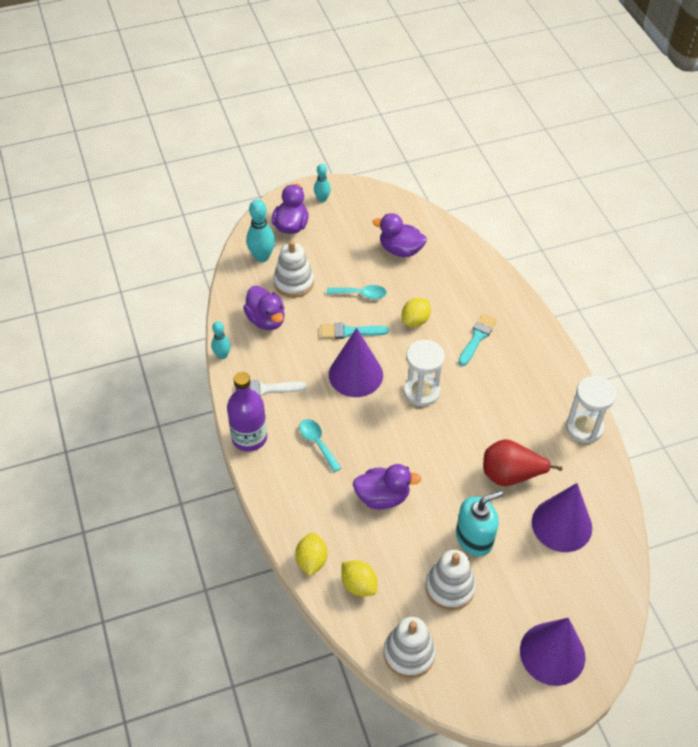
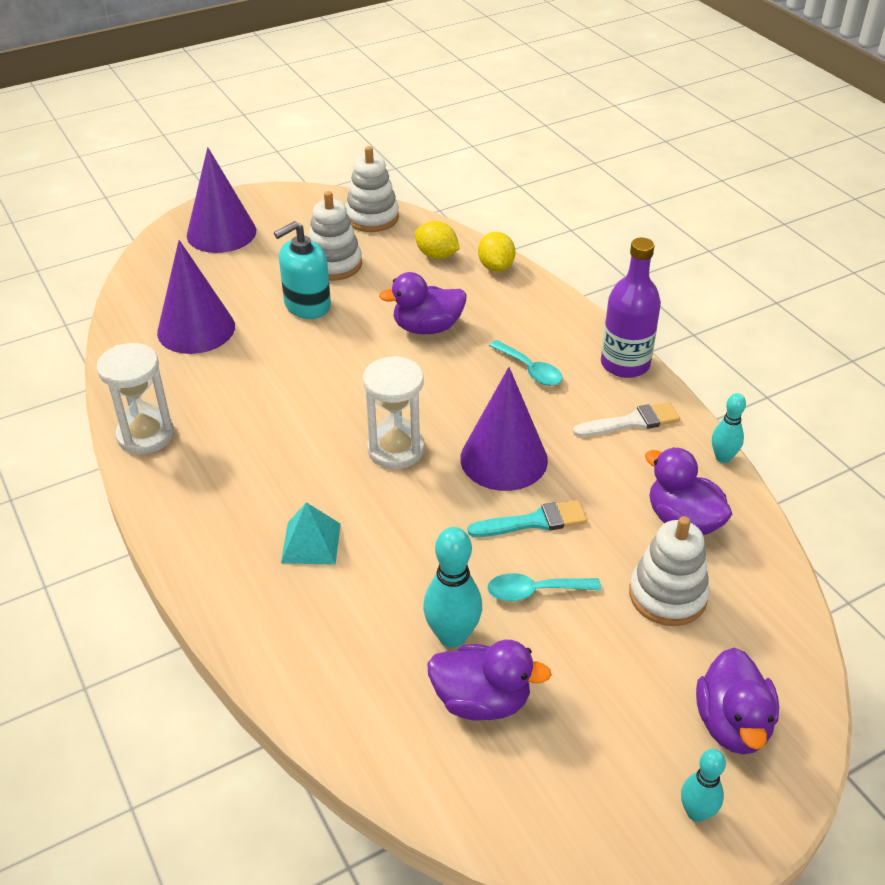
camera: 170 degrees right, 10 degrees down
(262, 257) = (753, 639): turquoise bowling pin -> turquoise bowling pin (452, 636)
(415, 320) = (424, 557): yellow lemon -> none
(477, 338) = (311, 543): turquoise brush -> turquoise pyramid
(511, 475) = (259, 369): red pear -> none

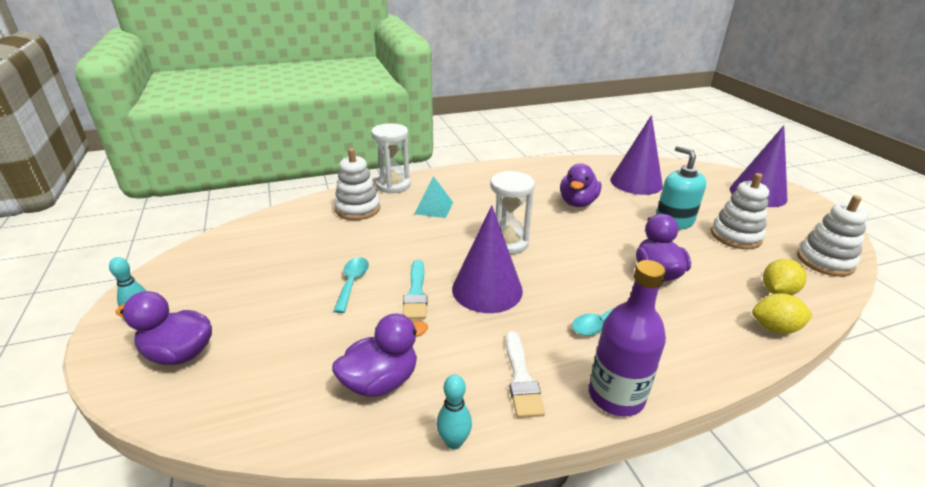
camera: 100 degrees right, 10 degrees down
(145, 435) = (535, 167): white hourglass -> white hourglass (393, 185)
(452, 636) = (338, 246): turquoise bowling pin -> none
(481, 700) = (286, 250): purple duck -> purple duck (577, 203)
(667, 595) = (309, 349): white stacking toy -> white stacking toy (358, 209)

